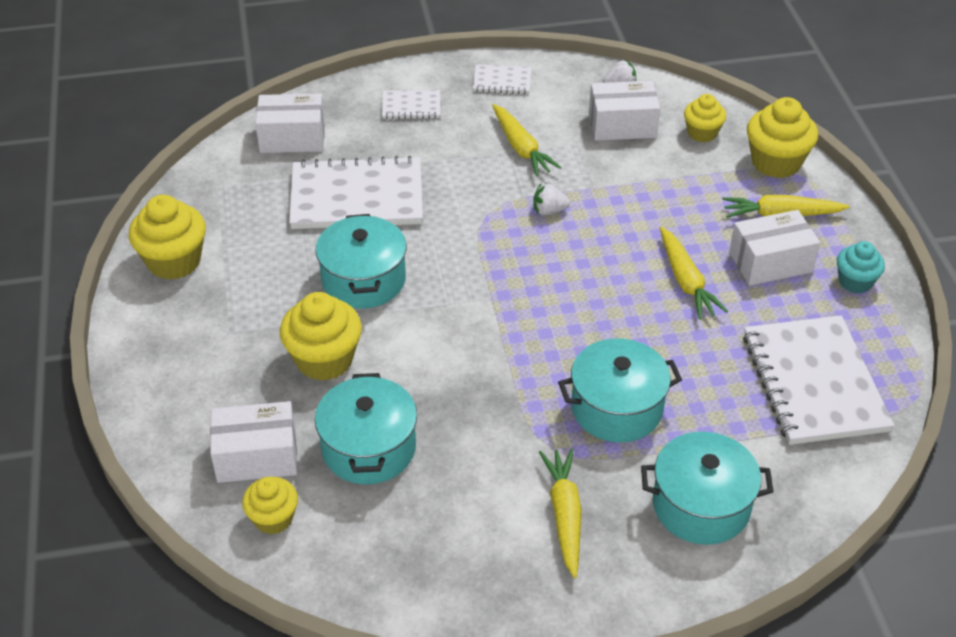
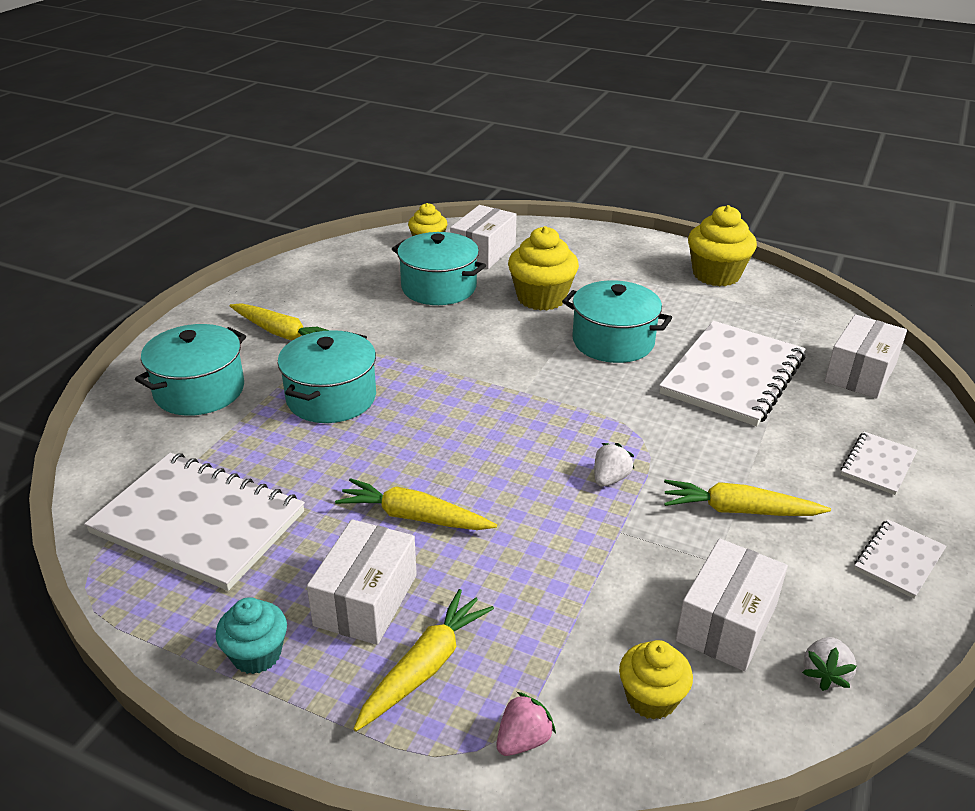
camera: 125 degrees right, 10 degrees down
(776, 162) = (523, 740): yellow cupcake -> pink strawberry

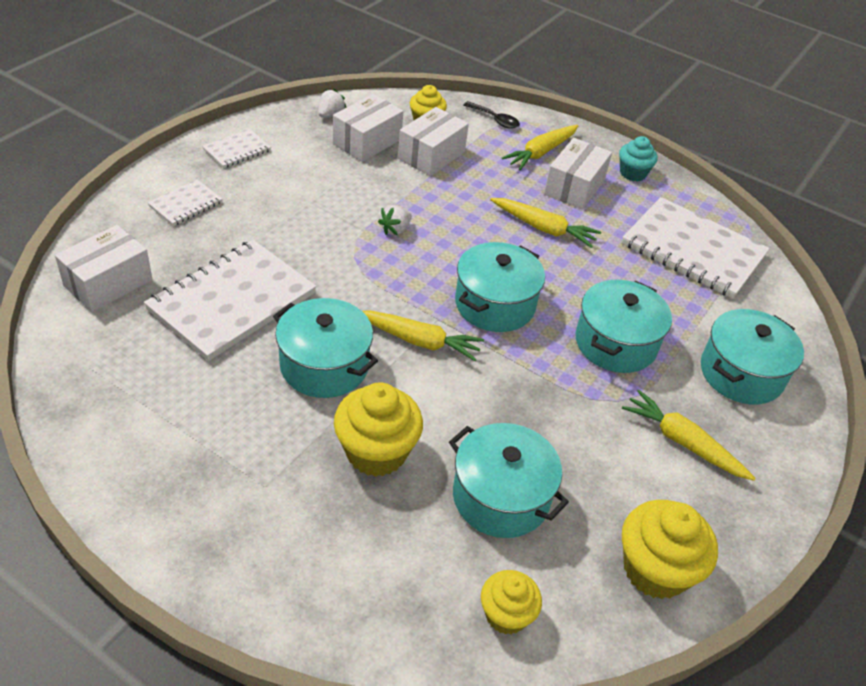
camera: 175 degrees left, 10 degrees up
(466, 414) = (495, 304): none -> turquoise pot
(483, 252) = (426, 574): white box -> white box (431, 155)
(523, 740) = (495, 120): pink strawberry -> black spoon
(716, 275) = (128, 458): yellow cupcake -> yellow cupcake (655, 569)
(739, 510) = (316, 193): yellow carrot -> yellow carrot (419, 341)

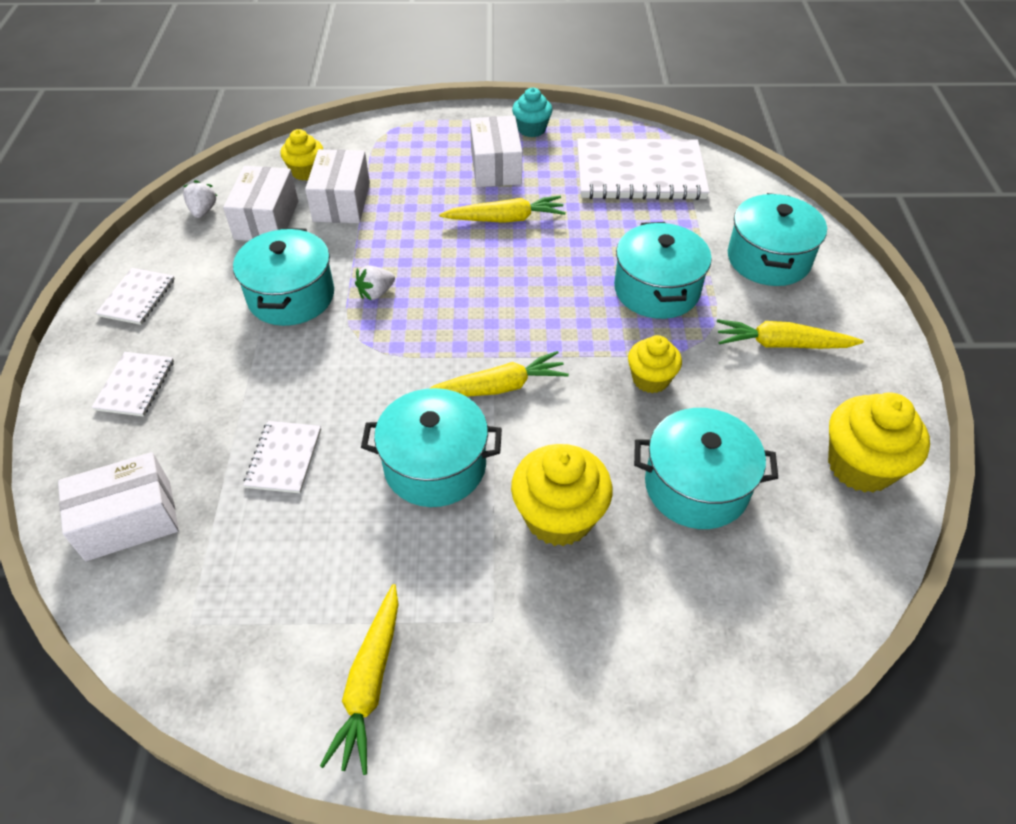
camera: 30 degrees left, 5 degrees up
(108, 283) = (129, 520): white box -> white box turned 60 degrees clockwise
(232, 302) = (284, 458): white notebook -> white notebook, size x0.48
(395, 230) = (376, 293): white strawberry -> white strawberry turned 45 degrees clockwise
(495, 120) = (368, 138): black spoon -> none
(495, 304) = (529, 313): turquoise pot -> turquoise pot (291, 296)
(506, 615) = (796, 587): yellow cupcake -> yellow cupcake (650, 379)
(541, 153) = (438, 149): yellow carrot -> yellow carrot (370, 683)

